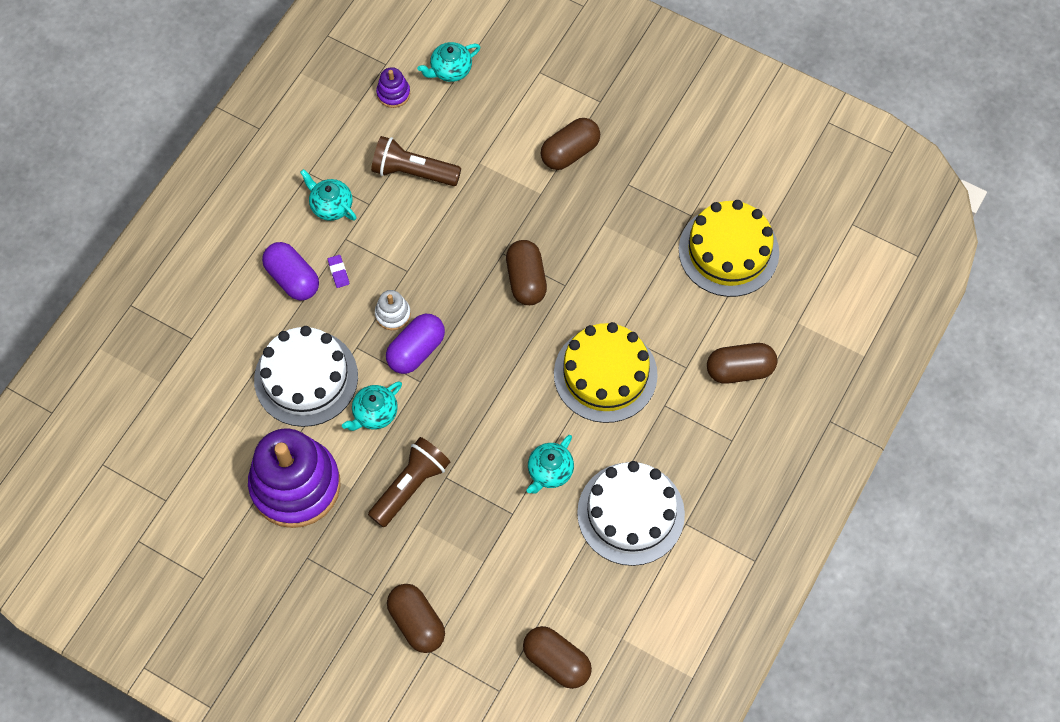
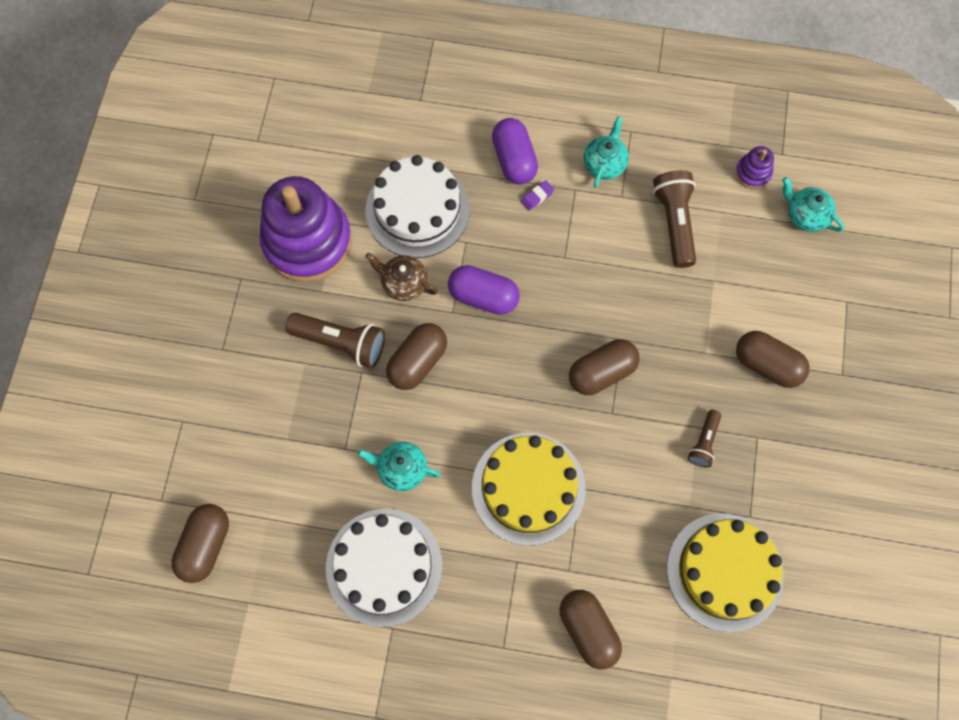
camera: 70 degrees right, 5 degrees up
(292, 278) = (514, 160): purple capsule -> purple capsule turned 45 degrees counterclockwise
(374, 413) = (403, 283): turquoise teapot -> brown teapot
(393, 314) = (513, 261): white stacking toy -> none
(417, 622) = (206, 399): brown capsule -> brown capsule (417, 362)
(617, 225) = (704, 442): none -> brown flashlight

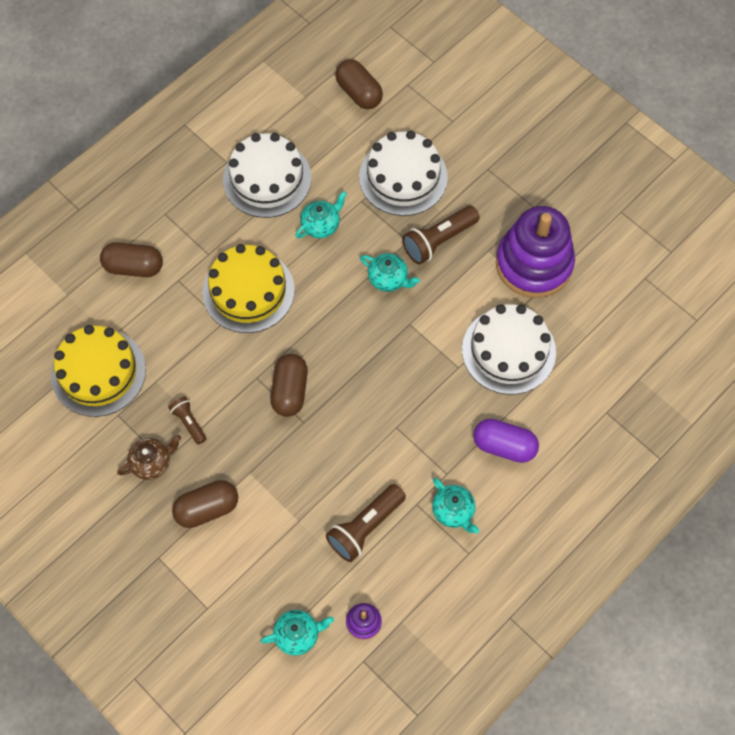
camera: 125 degrees right, 5 degrees down
(287, 425) = (403, 177): none -> white cake
(403, 283) = (455, 306): brown teapot -> brown teapot (152, 462)
(417, 362) = (388, 279): brown capsule -> turquoise teapot
(483, 297) = (406, 351): purple capsule -> none
(537, 197) = (460, 441): purple eraser -> none
(674, 223) = (365, 527): brown flashlight -> brown flashlight turned 105 degrees clockwise

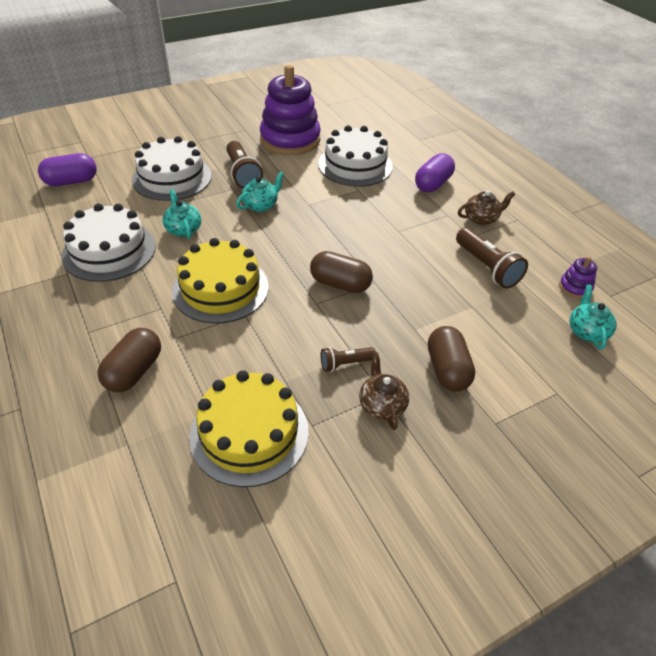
camera: 75 degrees left, 20 degrees down
(359, 93) = (71, 181): brown capsule -> purple capsule
(453, 511) = (481, 219): turquoise teapot -> brown teapot

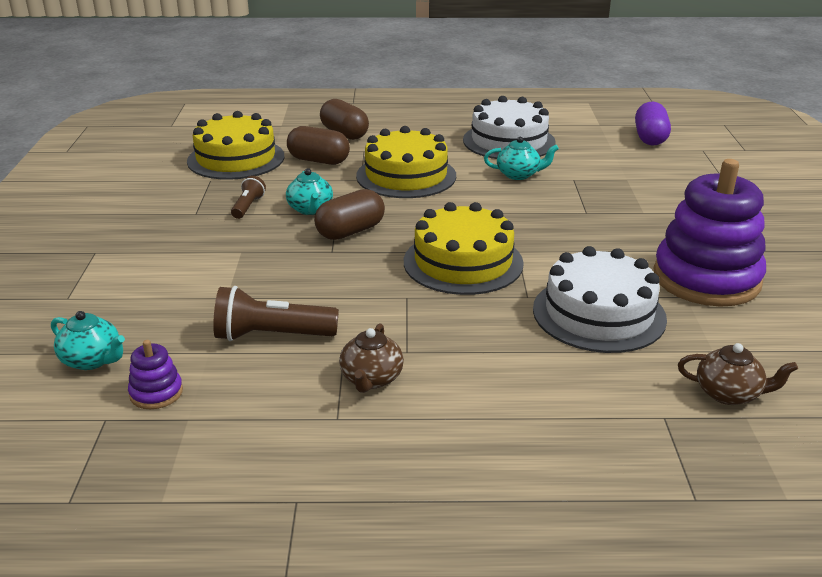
camera: 120 degrees right, 15 degrees down
(172, 178) = (631, 184): white cake -> none
(242, 174) = (618, 224): brown flashlight -> none
(261, 205) = (536, 221): turquoise teapot -> turquoise teapot (310, 209)
(340, 221) = (463, 262): none -> yellow cake
(381, 405) = (187, 209): brown teapot -> brown teapot (729, 394)
(432, 184) = (498, 369): purple capsule -> none
(447, 369) = (175, 250): brown capsule -> brown capsule (318, 161)

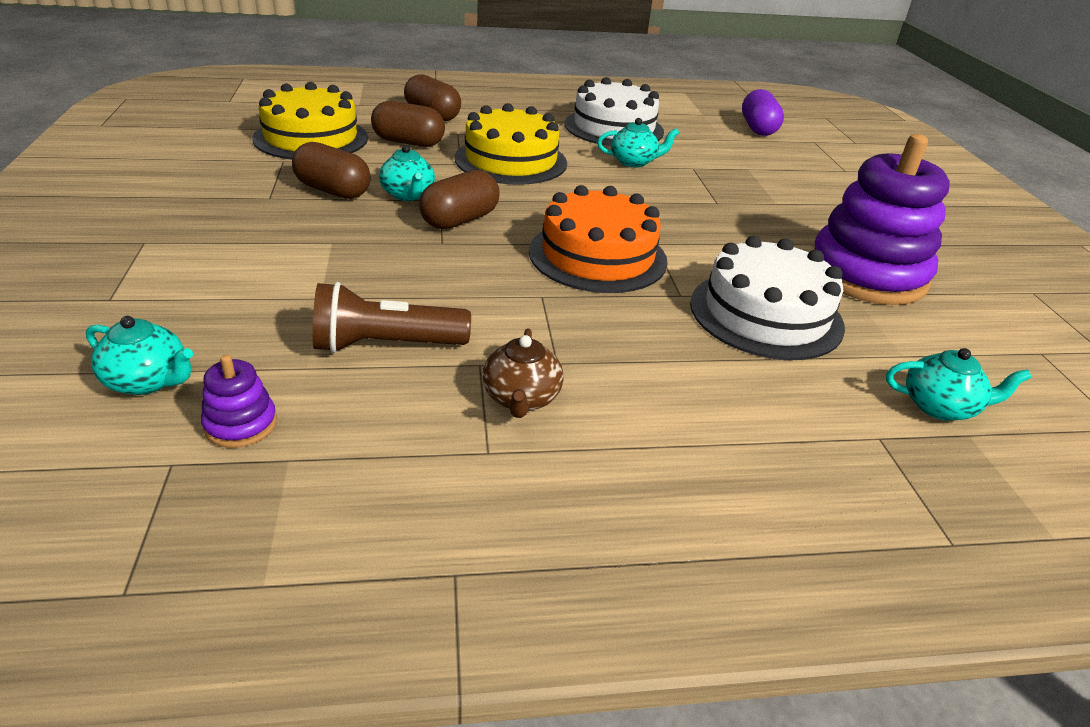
camera: 10 degrees left, 5 degrees up
(248, 206) = (333, 191): brown flashlight -> brown capsule
(463, 262) = (597, 256): yellow cake -> orange cake
(729, 394) = (940, 407): brown teapot -> turquoise teapot

